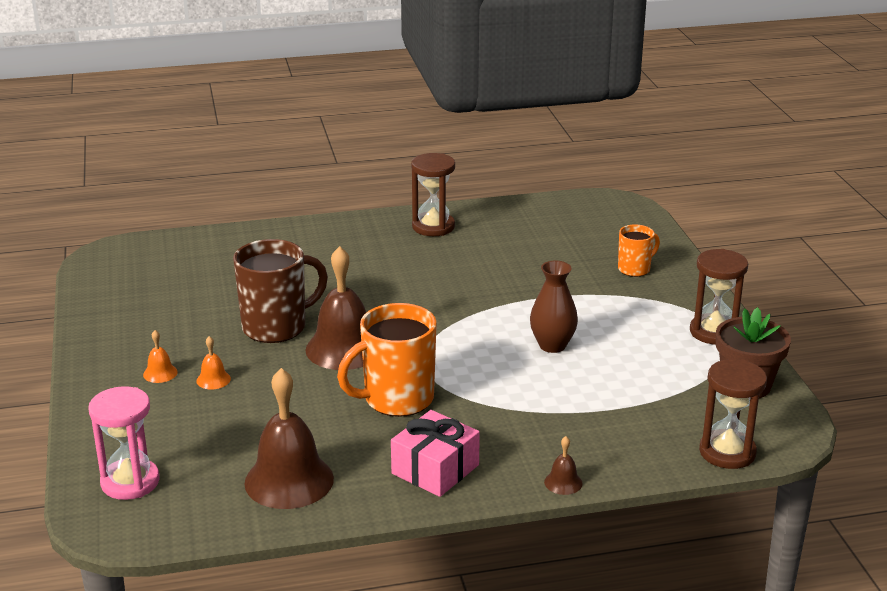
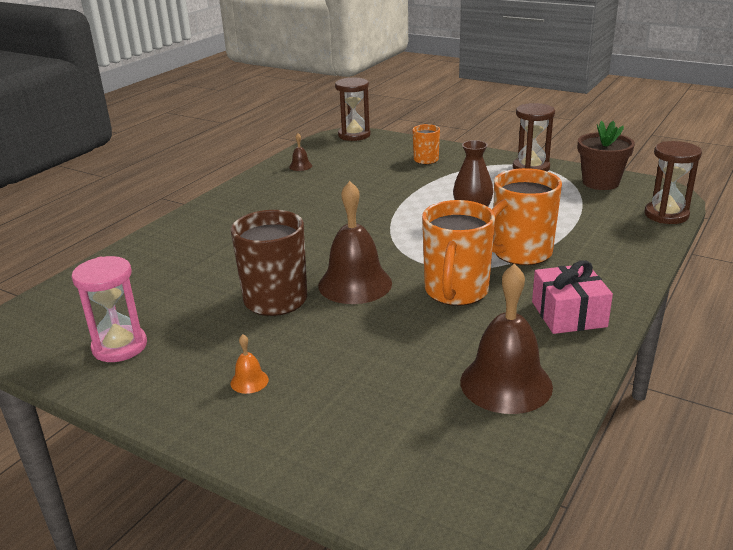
camera: 45 degrees left, 0 degrees up
(130, 482) = (400, 473): pink hourglass -> pink hourglass (120, 346)
(213, 379) = (304, 358): orange bell -> none
(433, 227) = (259, 191): brown hourglass -> brown hourglass (354, 135)
(512, 402) = (520, 253): none -> orange mug
(563, 482) = (641, 276): brown bell -> brown bell (300, 166)

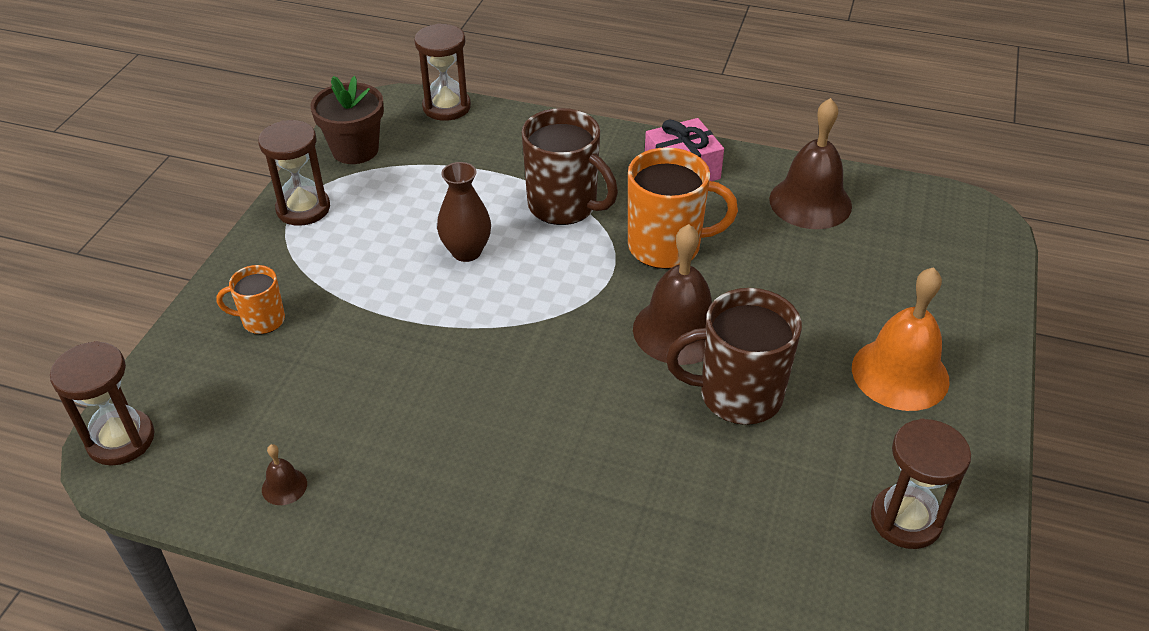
camera: 105 degrees left, 15 degrees up
(120, 346) = (905, 519): pink hourglass -> brown hourglass
(249, 381) = (900, 374): orange bell -> orange bell, size x2.34
(520, 253) = (564, 206): orange mug -> brown mug

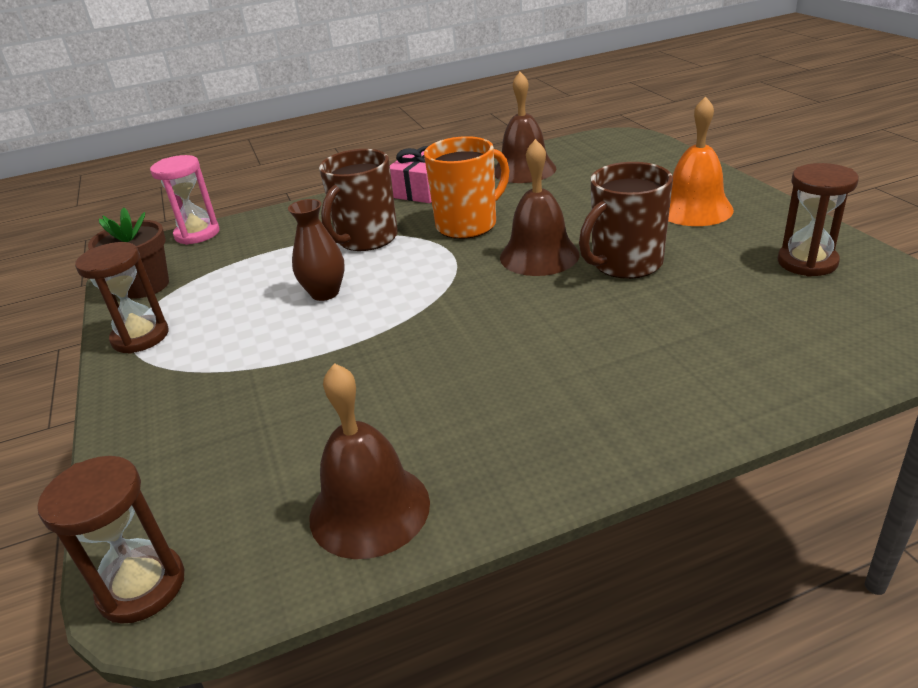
camera: 35 degrees left, 10 degrees down
(262, 320) = (192, 419): orange mug -> none
(284, 486) = (369, 509): brown bell -> brown bell, size x2.34
(446, 107) = (197, 234): brown hourglass -> pink hourglass
(564, 206) = (366, 239): brown mug -> brown mug turned 120 degrees clockwise

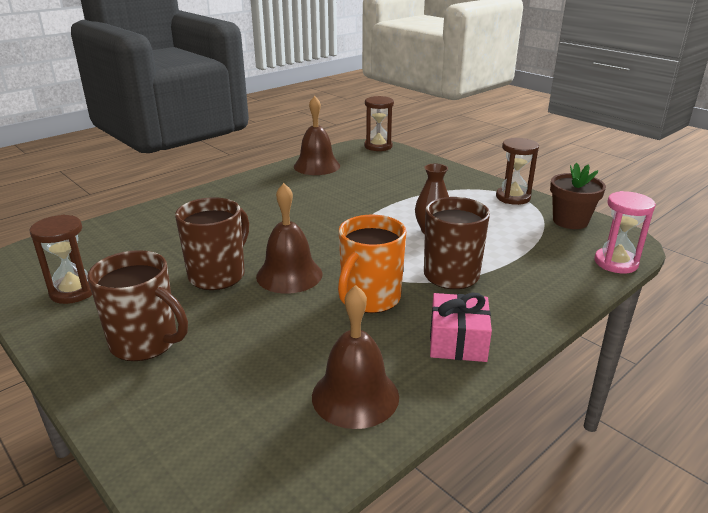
camera: 155 degrees right, 5 degrees down
(694, 209) = (146, 343): orange bell -> brown mug

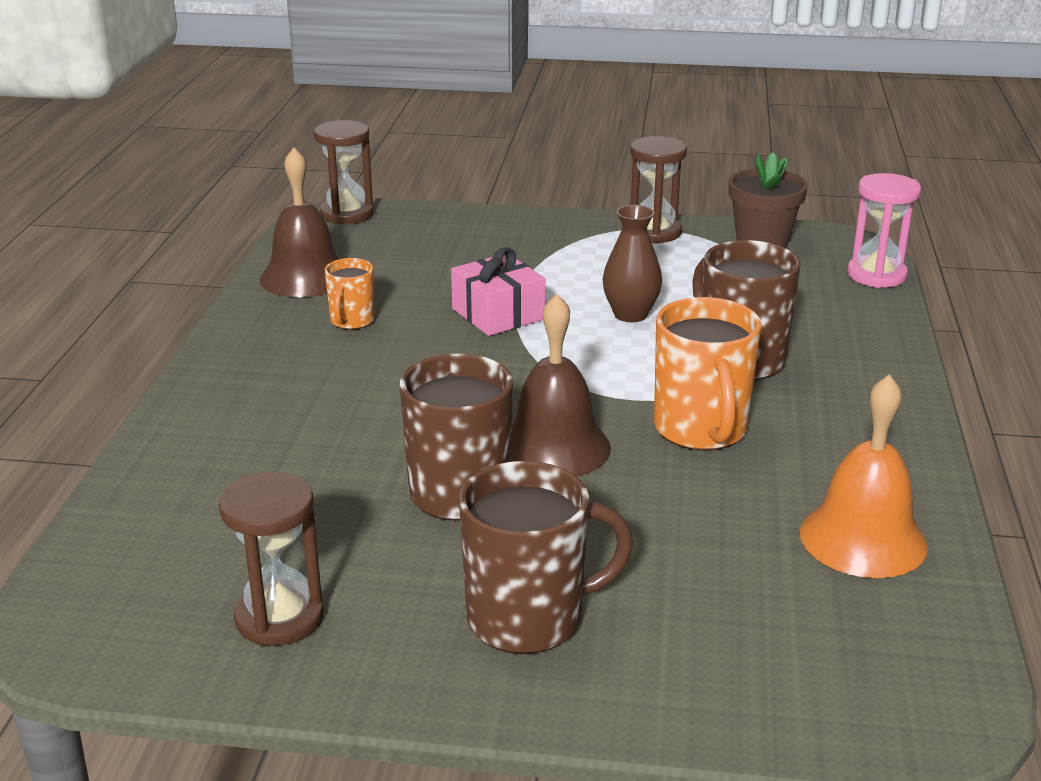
camera: 40 degrees left, 0 degrees up
(303, 189) = (351, 321): none -> orange mug
(355, 396) = (863, 539): brown bell -> orange bell
(458, 341) = (865, 432): pink gift -> pink gift (498, 314)

